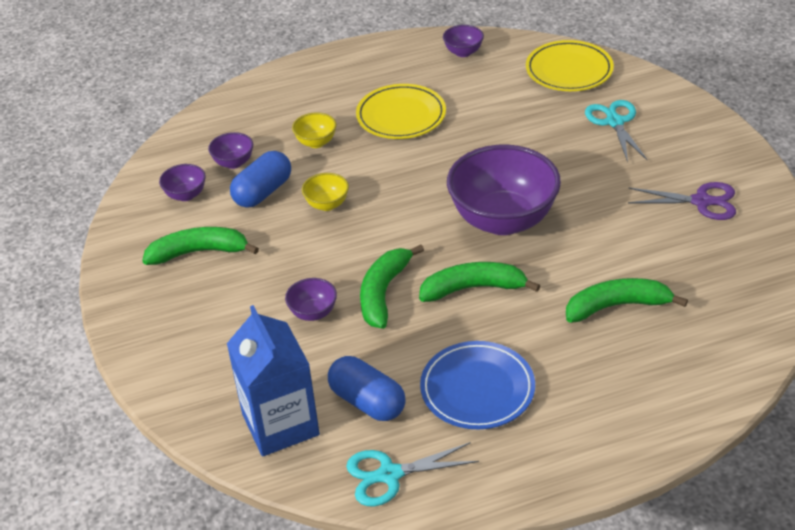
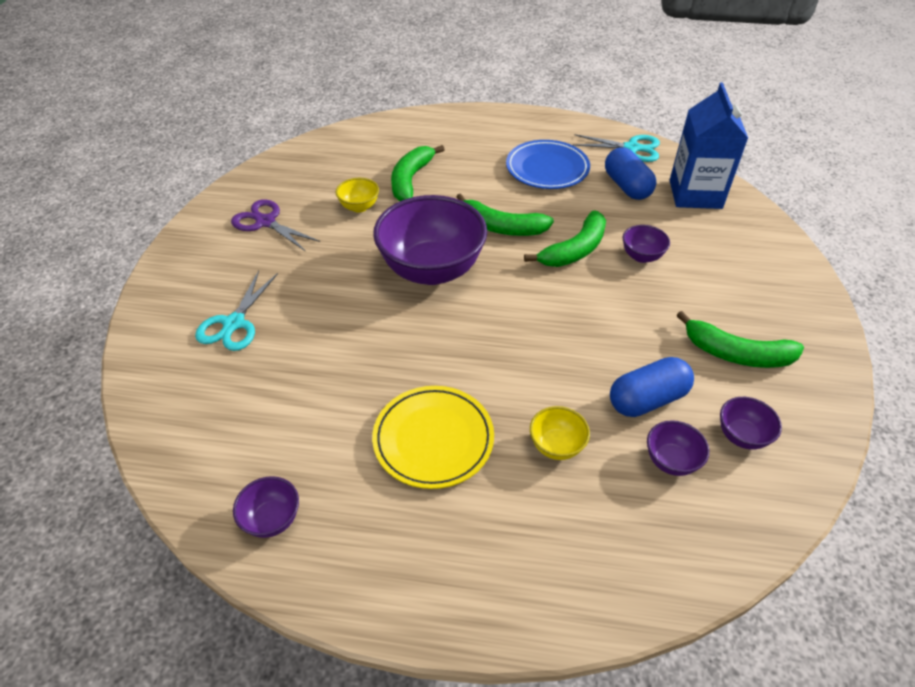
camera: 155 degrees left, 5 degrees up
(327, 204) = (583, 353): yellow bowl -> yellow bowl (359, 207)
(569, 70) = (193, 415): yellow plate -> none
(617, 306) = (411, 180): green banana -> green banana turned 90 degrees clockwise

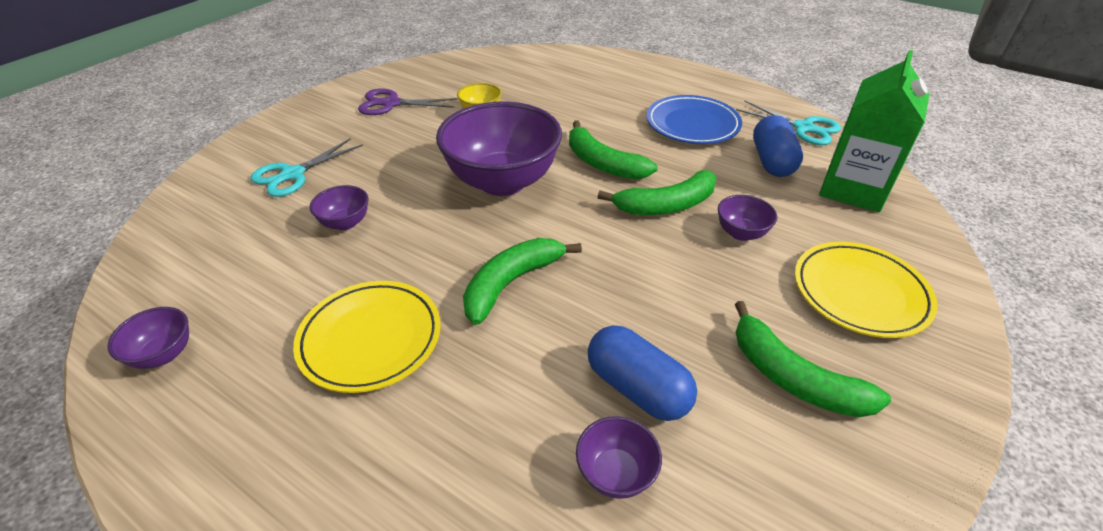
camera: 25 degrees right, 5 degrees down
(265, 222) = (391, 104): purple scissors -> purple scissors turned 60 degrees counterclockwise
(411, 180) = (546, 102): green banana -> green banana (512, 283)
(556, 446) = (491, 398): yellow bowl -> none
(647, 399) = (637, 388): blue capsule -> blue capsule turned 45 degrees clockwise
(695, 194) = (853, 189): blue carton -> green carton
(742, 436) = (733, 482): purple bowl -> purple bowl (345, 223)
(743, 277) = (860, 293): none -> yellow plate

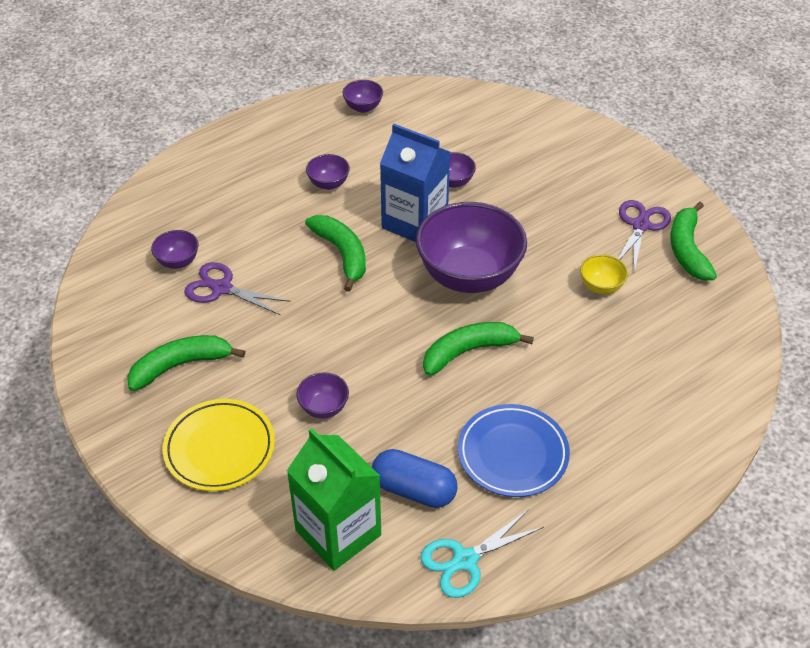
camera: 110 degrees right, 5 degrees up
(292, 174) = (533, 158): turquoise scissors -> none
(370, 339) = (328, 184): yellow plate -> purple bowl
(430, 237) = (414, 222): none -> blue carton
(637, 388) = (221, 288): blue capsule -> purple scissors
(666, 205) = (385, 373): green banana -> green banana (687, 250)

